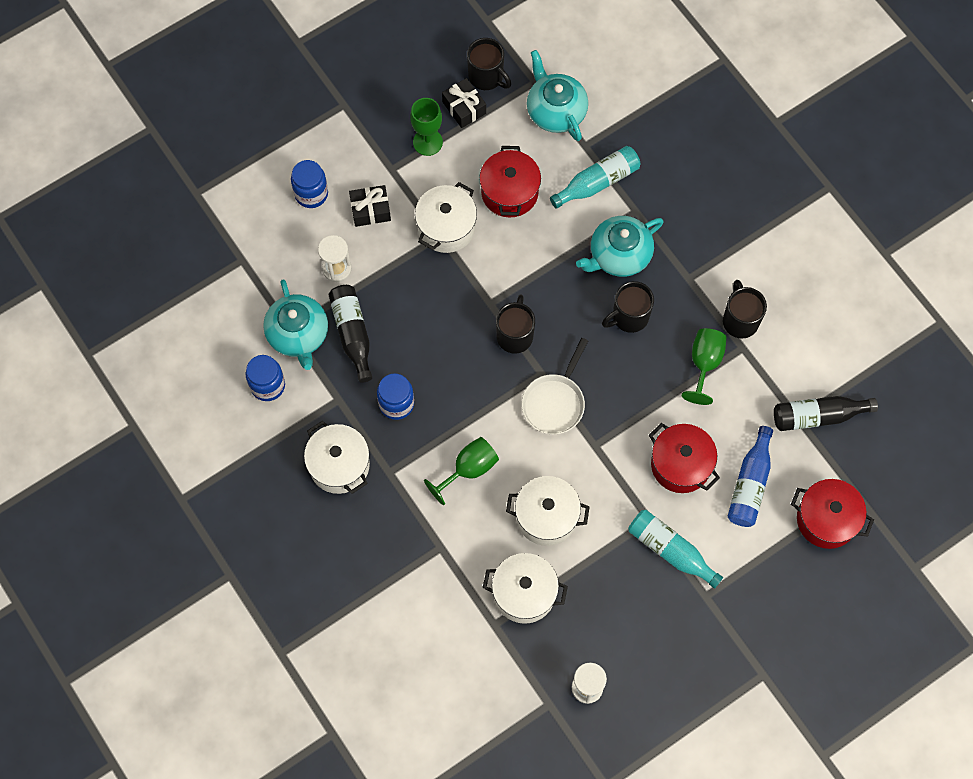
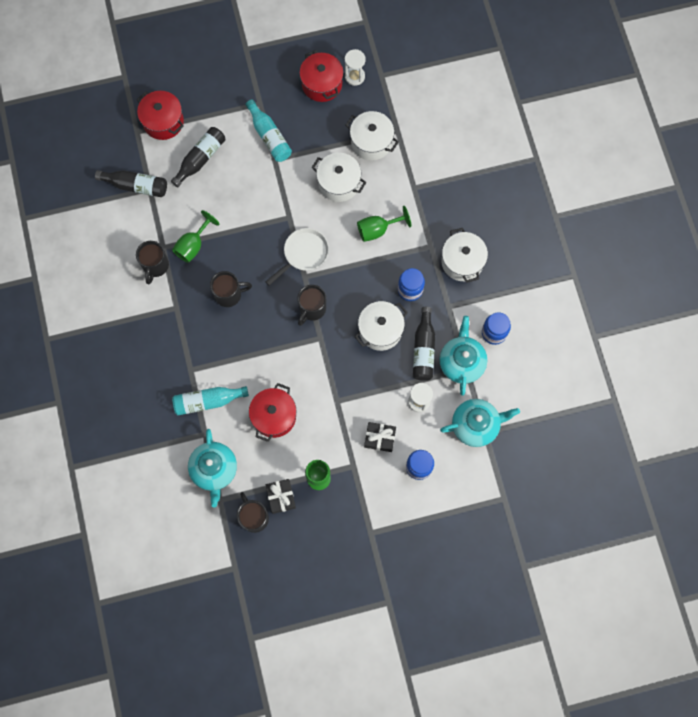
camera: 160 degrees left, 5 degrees up
(446, 227) = (330, 405): white pot -> white pot (380, 330)
(619, 255) = (216, 341): turquoise teapot -> turquoise teapot (476, 425)
(681, 465) = (239, 186): red pot -> red pot (322, 84)
(750, 484) = (200, 159): blue bottle -> black bottle

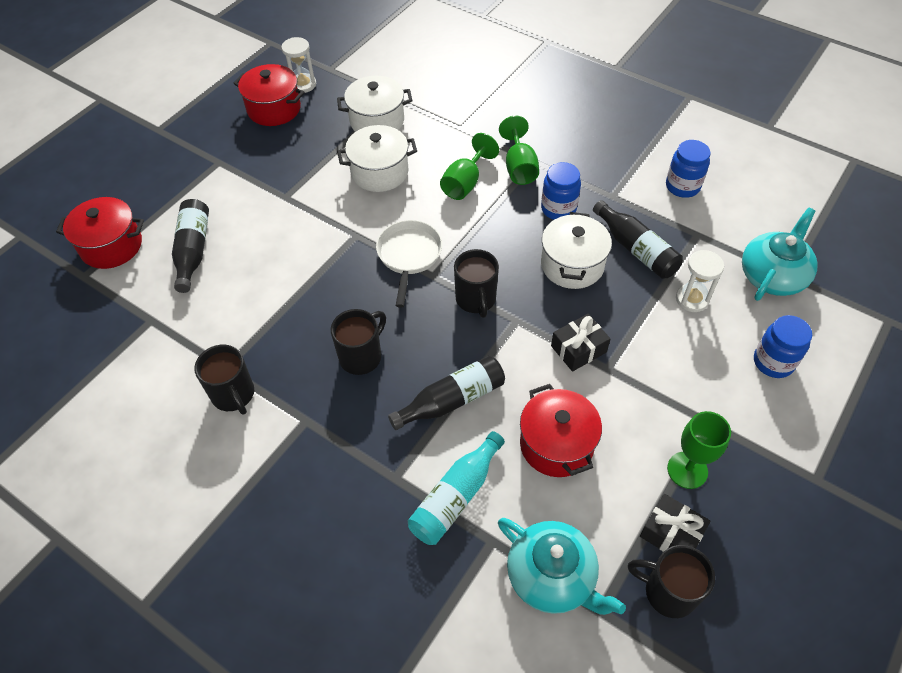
camera: 40 degrees left, 20 degrees down
(136, 186) = (129, 329): black bottle -> black bottle (452, 400)
(193, 245) = (264, 338): green goblet -> green goblet (519, 167)
(269, 136) = (259, 182): turquoise bottle -> none
(379, 438) = (699, 368): black gift -> black gift (578, 349)
(461, 362) = (686, 232): turquoise teapot -> none
(462, 262) = (579, 153): white pot -> none

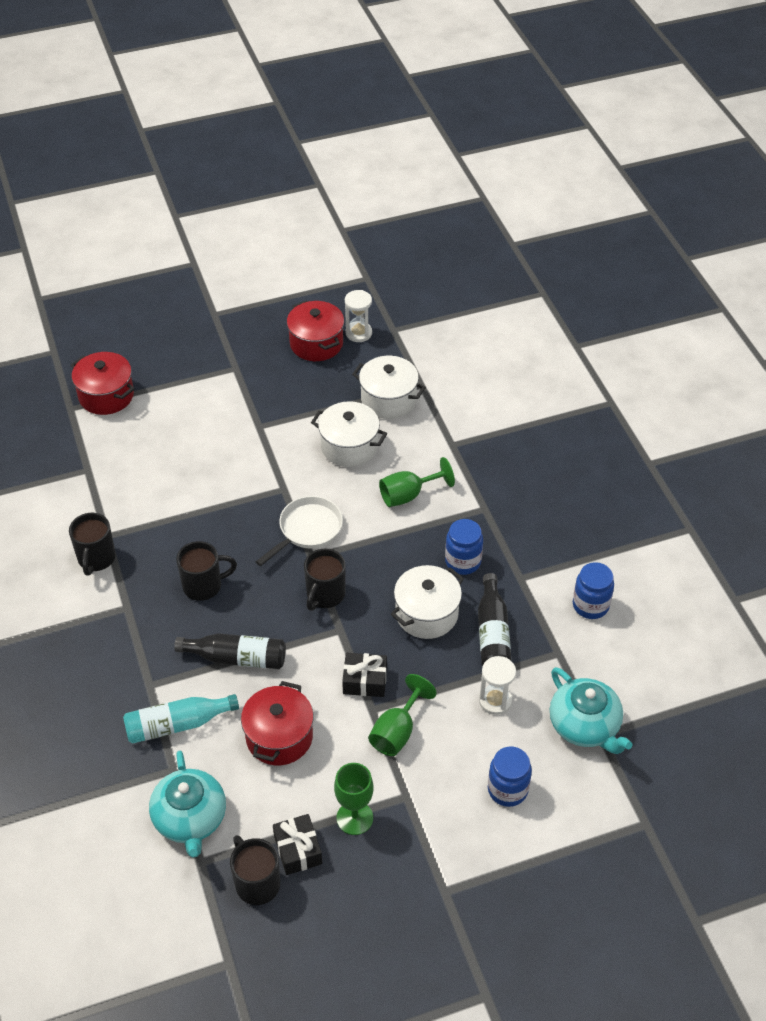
camera: 35 degrees right, 5 degrees down
(193, 251) = (158, 432): black bottle -> none
(519, 167) = (466, 507): green goblet -> green goblet (397, 731)
(772, 276) = (585, 725): turquoise teapot -> turquoise teapot turned 75 degrees clockwise

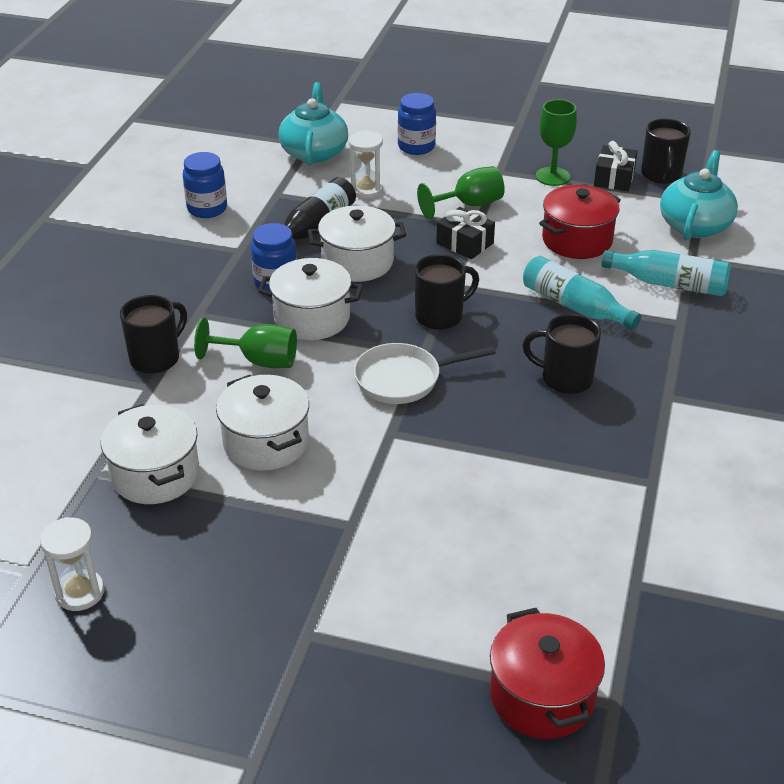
camera: 145 degrees left, 10 degrees down
(96, 559) = (680, 462): black mug -> black mug (156, 358)
(236, 658) = (574, 306): black bottle -> turquoise bottle
(316, 343) = (154, 609): red pot -> none
(409, 545) = (312, 318): none -> white pot

